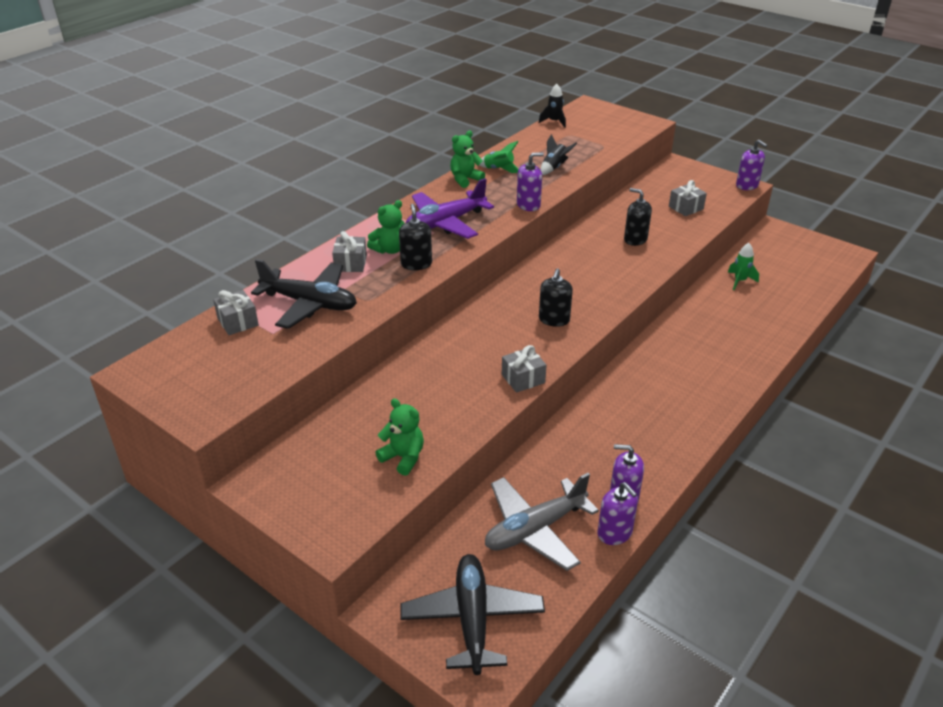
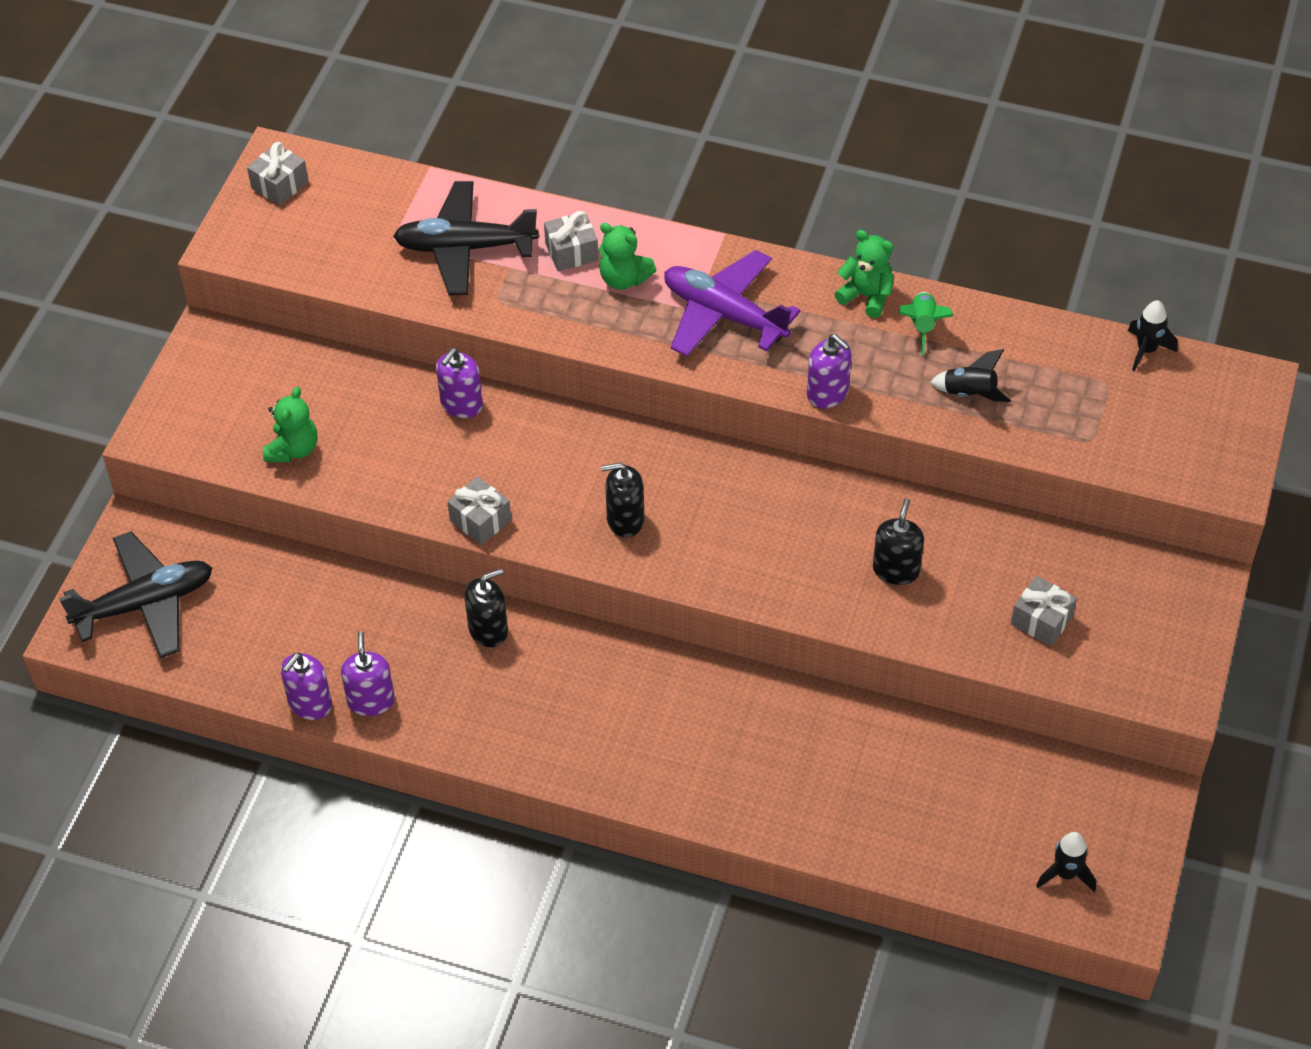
camera: 70 degrees right, 15 degrees up
(238, 322) = (400, 199): grey gift -> grey gift (280, 185)
(309, 303) = (465, 248): black plane -> black plane turned 90 degrees clockwise
(416, 264) = (602, 318): black soap dispenser -> black soap dispenser (488, 630)
(535, 529) = (288, 625): grey plane -> none
(739, 281) = (940, 762): green rocket -> none
(747, 185) = (1181, 699): purple soap dispenser -> purple soap dispenser (461, 404)
(818, 262) = (1065, 874): none -> black rocket

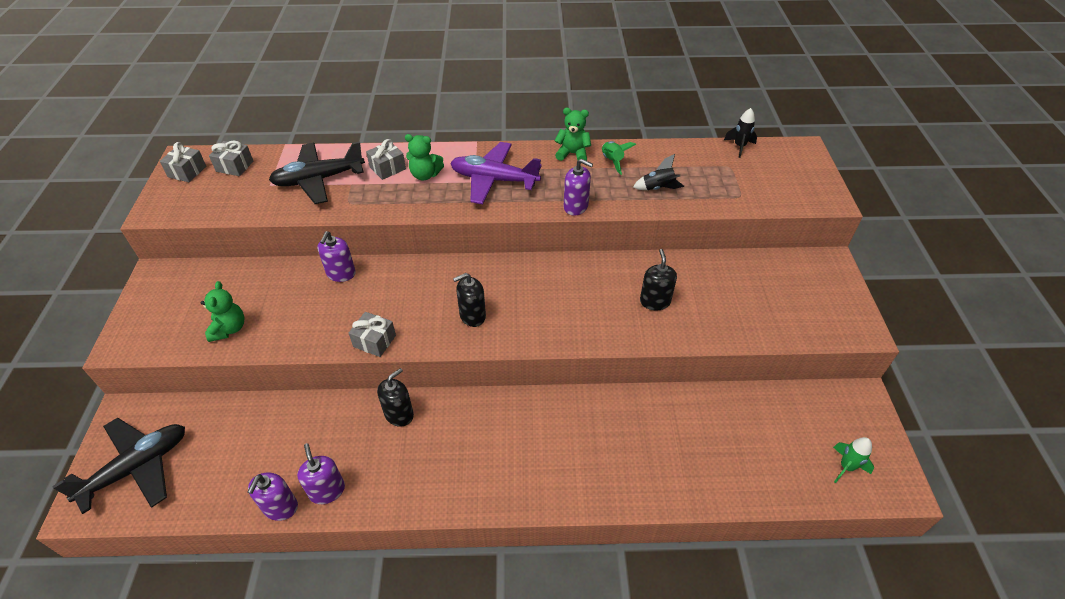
camera: 20 degrees left, 5 degrees down
(1041, 620) = (756, 308): grey gift -> grey gift (235, 166)
(1065, 874) = (846, 467): black rocket -> green rocket

